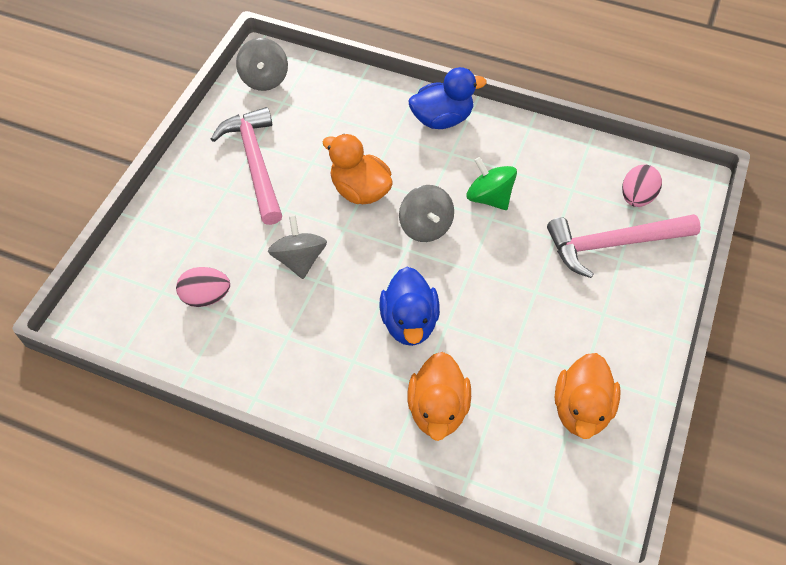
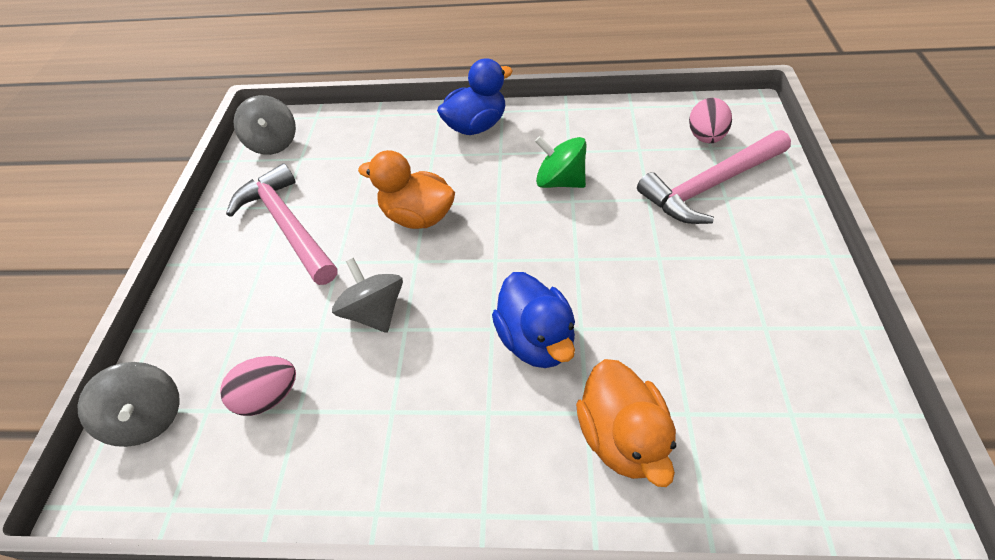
camera: 15 degrees left, 5 degrees down
(425, 227) = (506, 230): grey spinning top -> grey spinning top (149, 417)
(581, 409) = (788, 371): orange duck -> none

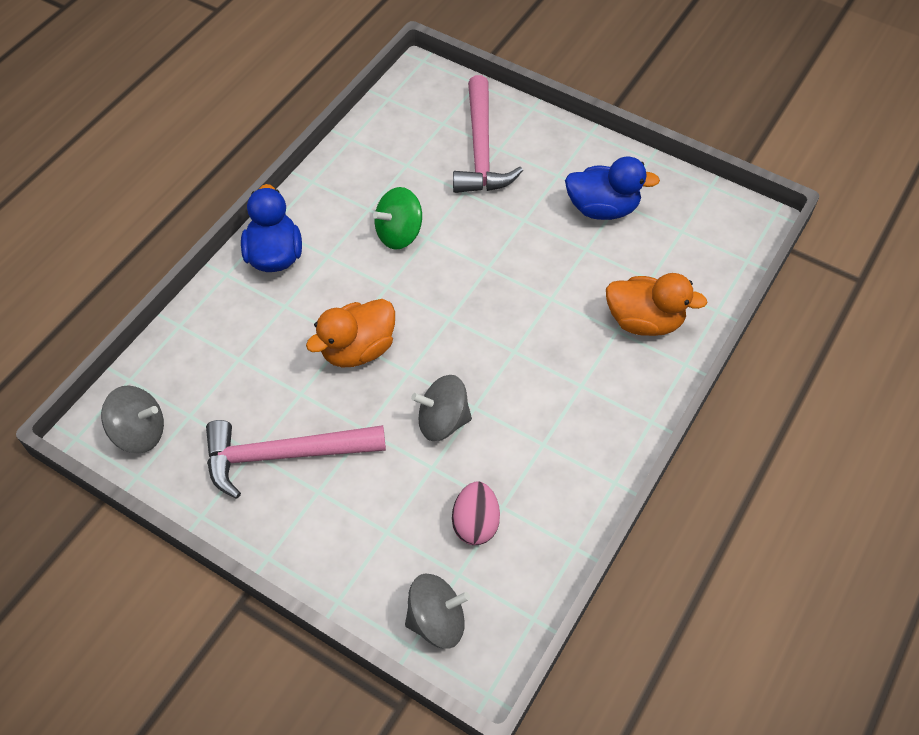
camera: 65 degrees left, 5 degrees up
(536, 339) = (542, 329): blue duck -> blue duck (602, 208)
(705, 137) = (429, 119): pink egg -> none

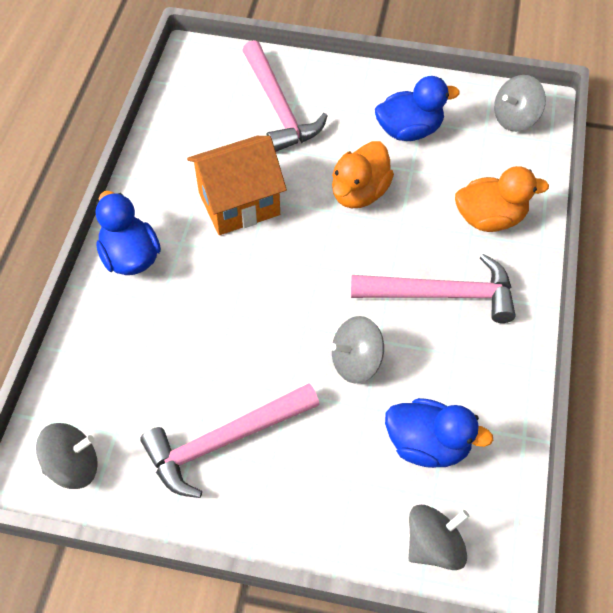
camera: 20 degrees left, 0 degrees up
(358, 349) = (249, 321): orange duck -> orange duck (359, 193)
(399, 234) = (239, 204): green spinning top -> orange house
(475, 523) = (428, 445): pink egg -> blue duck
(559, 382) = (442, 294): none -> pink hammer
(720, 226) = (515, 119): none -> grey spinning top

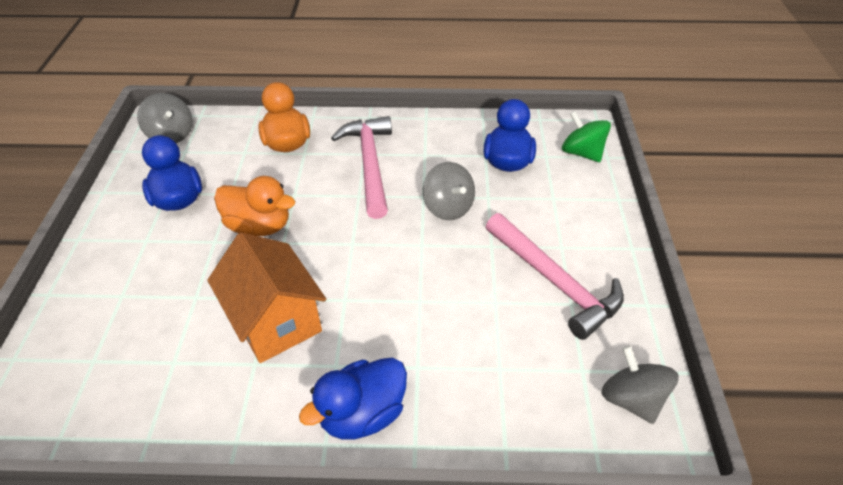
camera: 100 degrees left, 10 degrees down
(278, 107) = (127, 309): pink hammer -> none
(434, 546) = (582, 153): grey spinning top -> green spinning top

